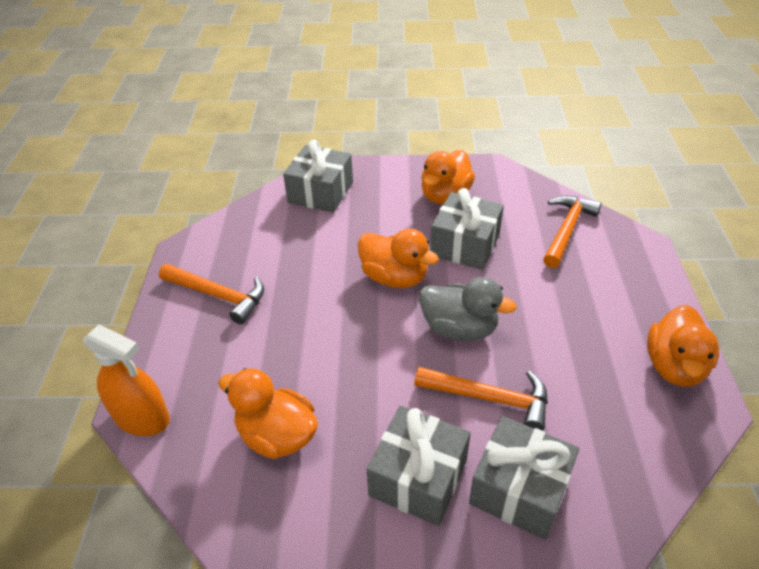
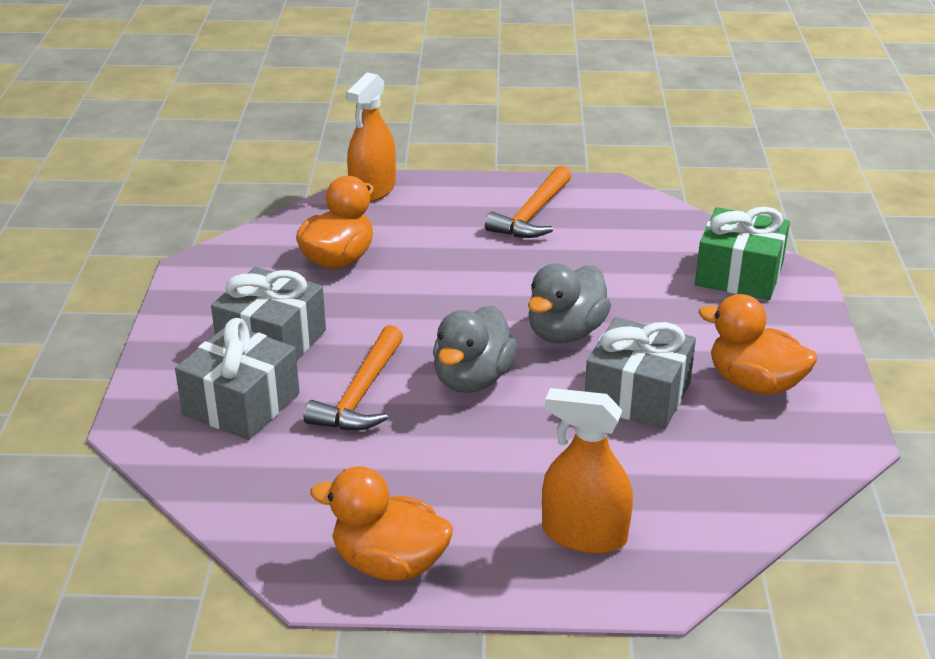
camera: 90 degrees right, 10 degrees down
(320, 192) = (739, 274): grey gift -> green gift
(394, 277) = (565, 332): orange duck -> grey duck
(566, 230) = (684, 503): orange hammer -> none
(609, 272) = (584, 535): none -> orange spray bottle

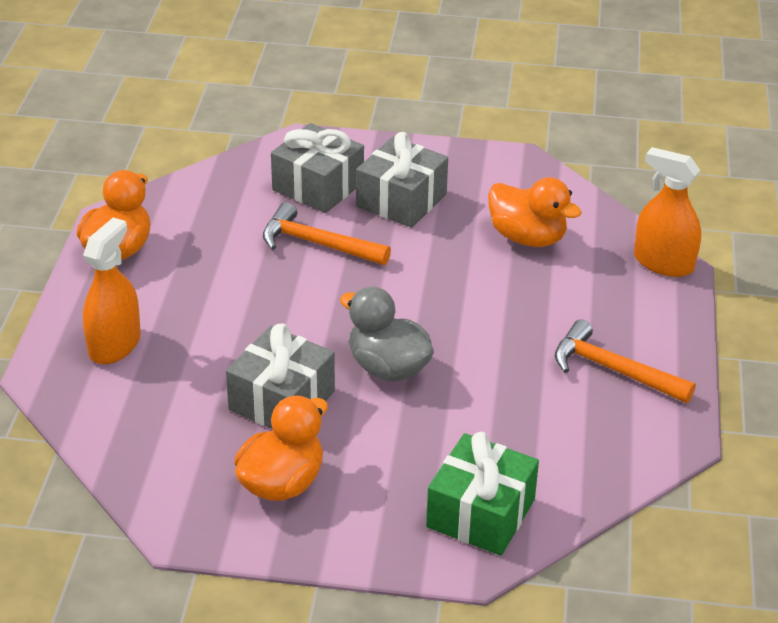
camera: 95 degrees right, 5 degrees up
(472, 379) = (326, 304): grey duck -> none

